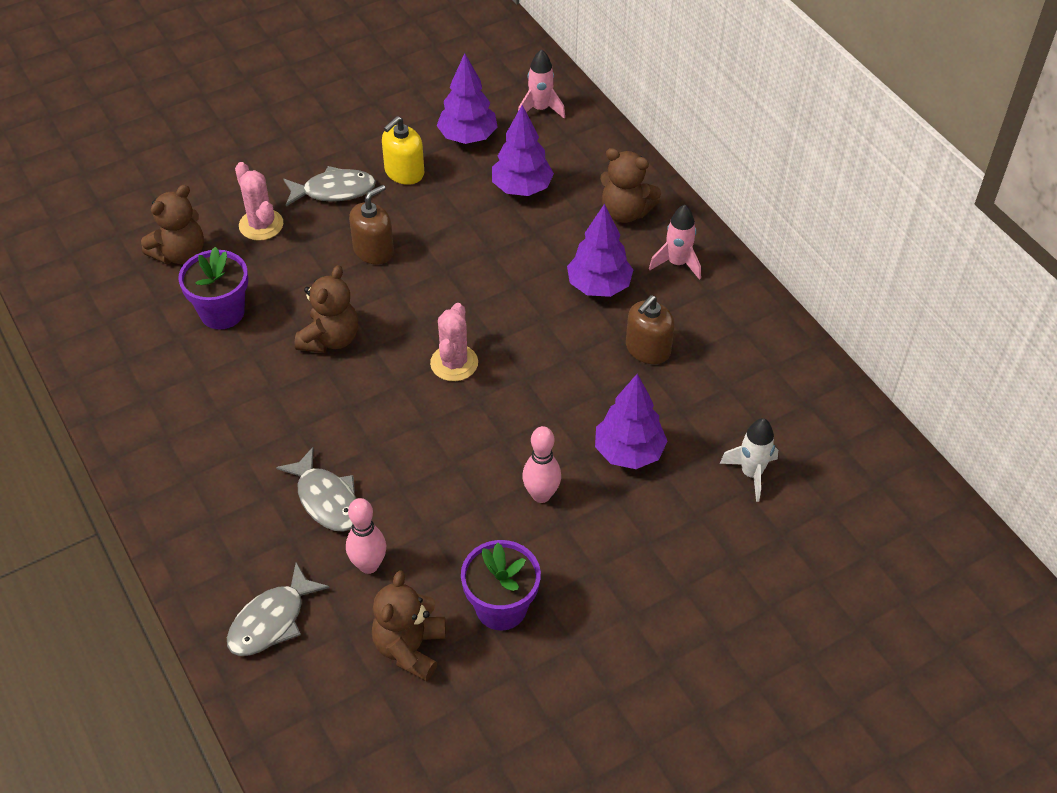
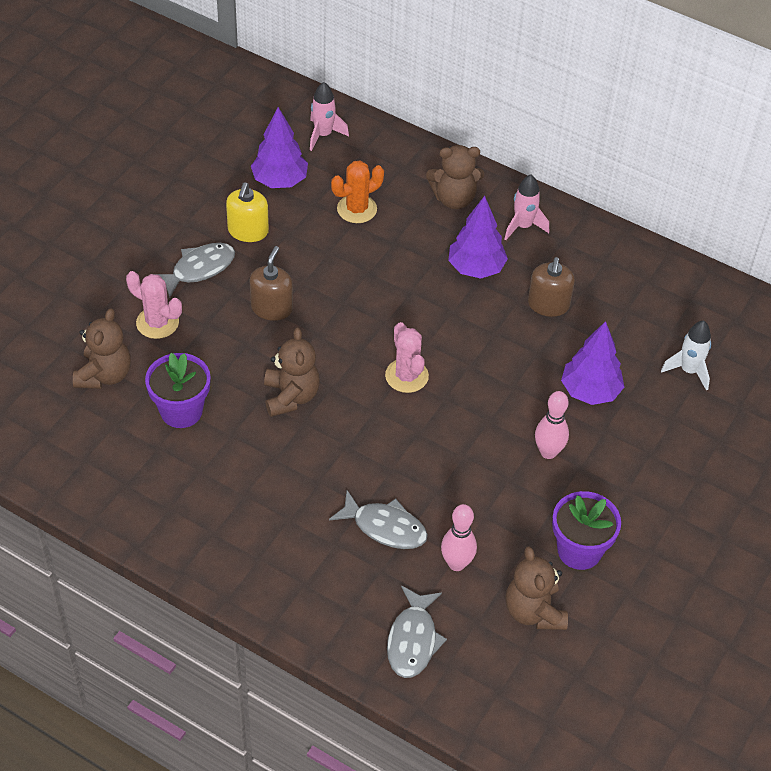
camera: 30 degrees left, 0 degrees up
(522, 188) = (357, 209): purple tree -> orange cactus

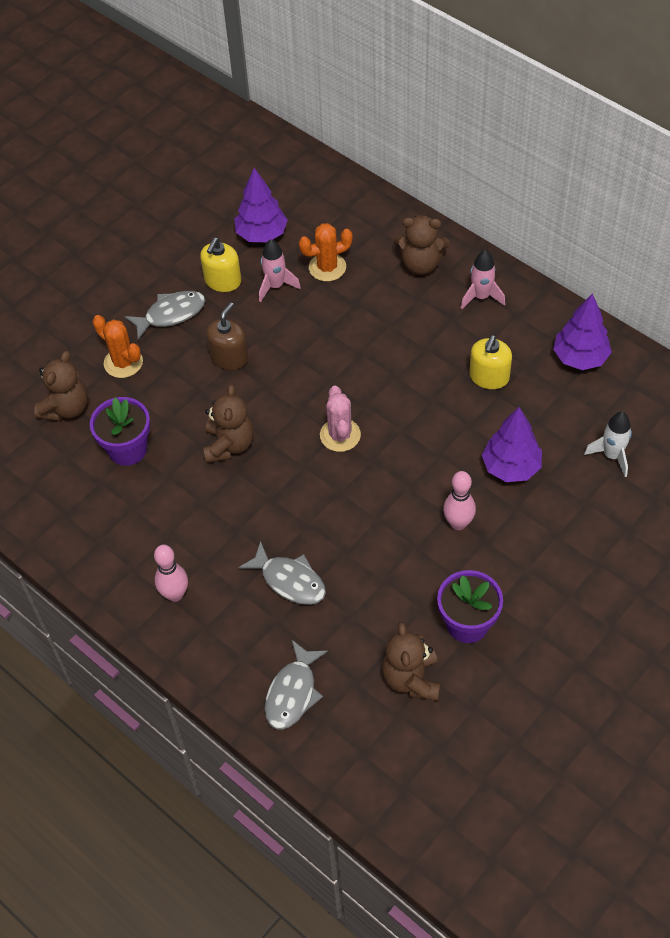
camera: 15 degrees right, 5 degrees up
(157, 323) = (123, 362): pink cactus -> orange cactus
(323, 135) = (311, 192): pink rocket -> pink rocket (276, 286)
(456, 563) = (349, 623): pink bowling pin -> pink bowling pin (175, 594)
(476, 268) = (427, 335): purple tree -> purple tree (580, 358)
(548, 305) = (489, 377): brown soap dispenser -> yellow soap dispenser

